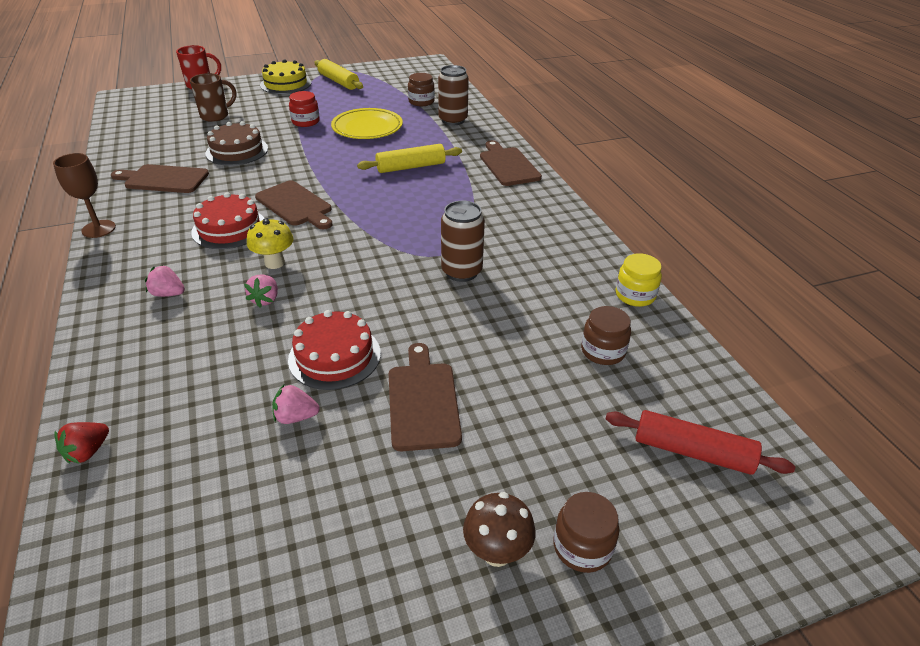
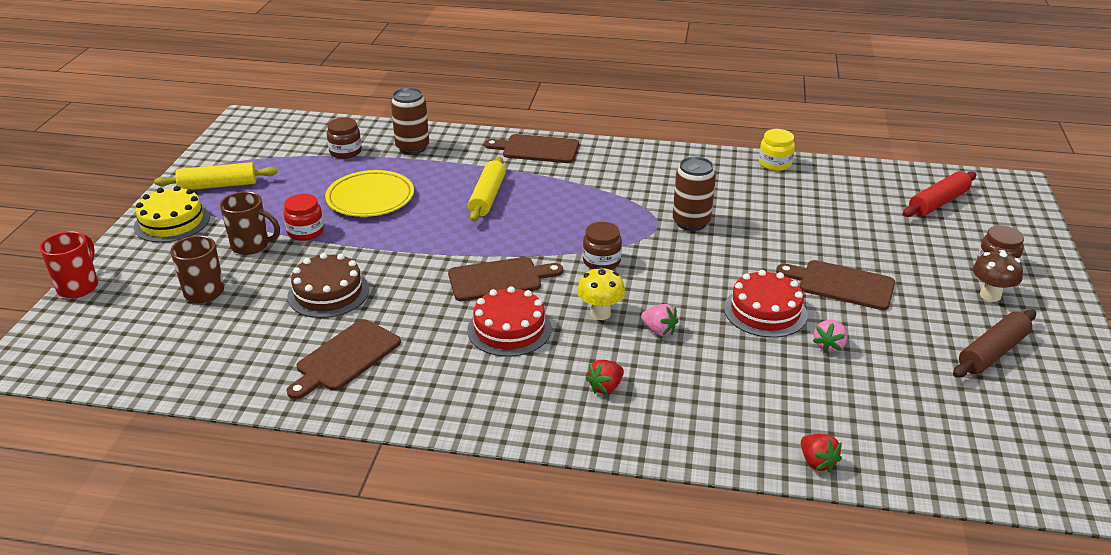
camera: 60 degrees left, 5 degrees down
(98, 229) = (425, 422): brown goblet -> none
(168, 294) = (605, 387): pink strawberry -> red strawberry
(276, 112) = (252, 246): none -> brown mug
(357, 578) = (992, 352): none -> brown rolling pin
(603, 351) = (829, 198): brown jar -> brown jar (601, 261)

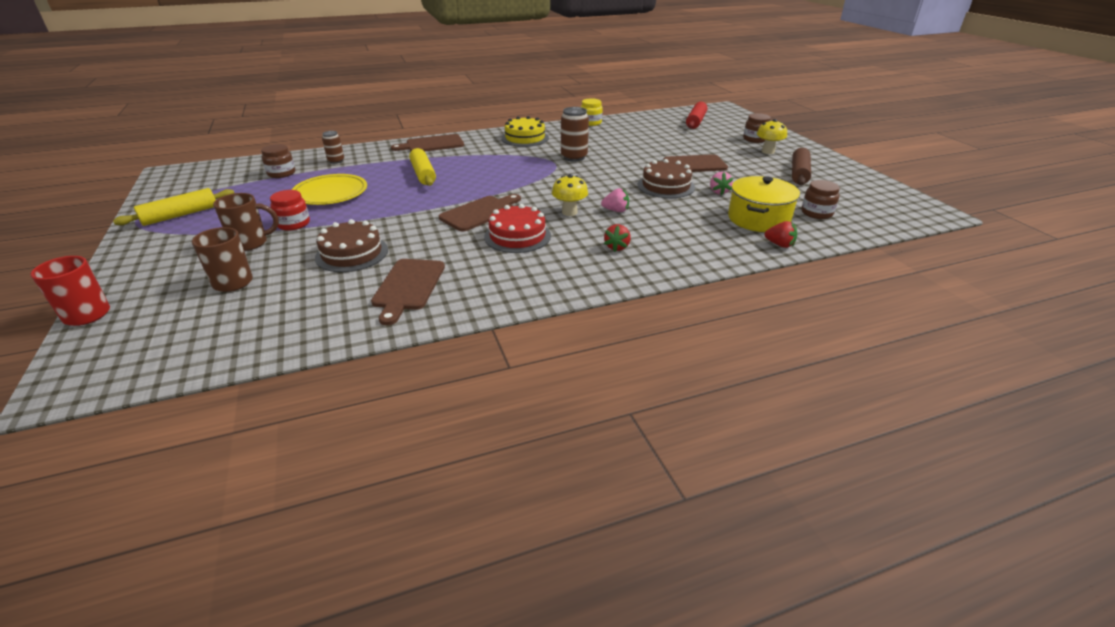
camera: 30 degrees left, 0 degrees up
(172, 222) = (154, 247): yellow cake -> yellow cake (525, 138)
(412, 148) = (336, 161): brown can -> brown can, size x0.60
(601, 261) = (540, 187): brown jar -> brown jar (816, 213)
(765, 311) = (666, 186): red cake -> brown cake
(835, 410) = (758, 219): none -> yellow pot
(990, 295) = (768, 151): brown mushroom -> yellow mushroom

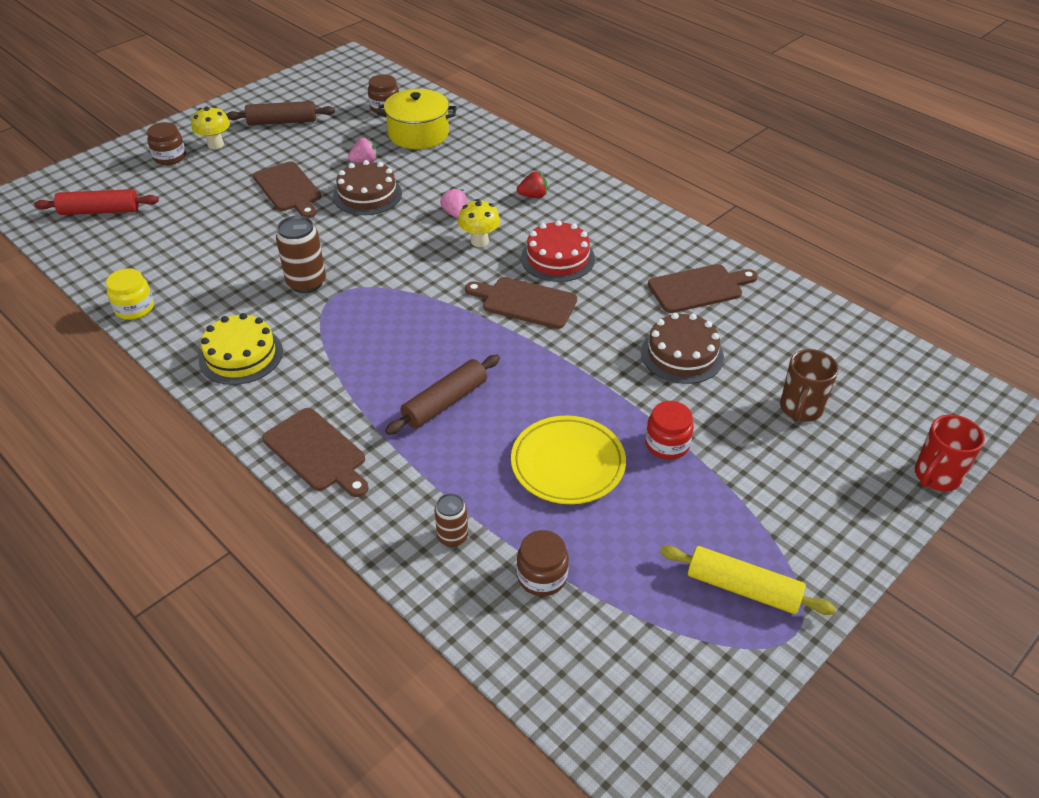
camera: 115 degrees left, 10 degrees up
(251, 243) = (733, 450): brown mug -> none
(423, 174) = (445, 402): yellow rolling pin -> brown rolling pin
(779, 245) = (465, 120): red strawberry -> none

